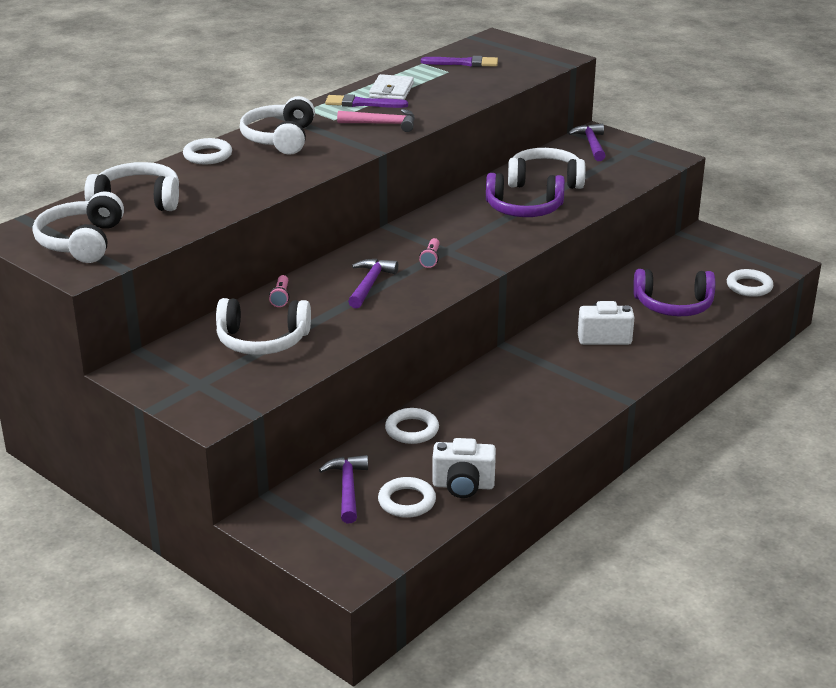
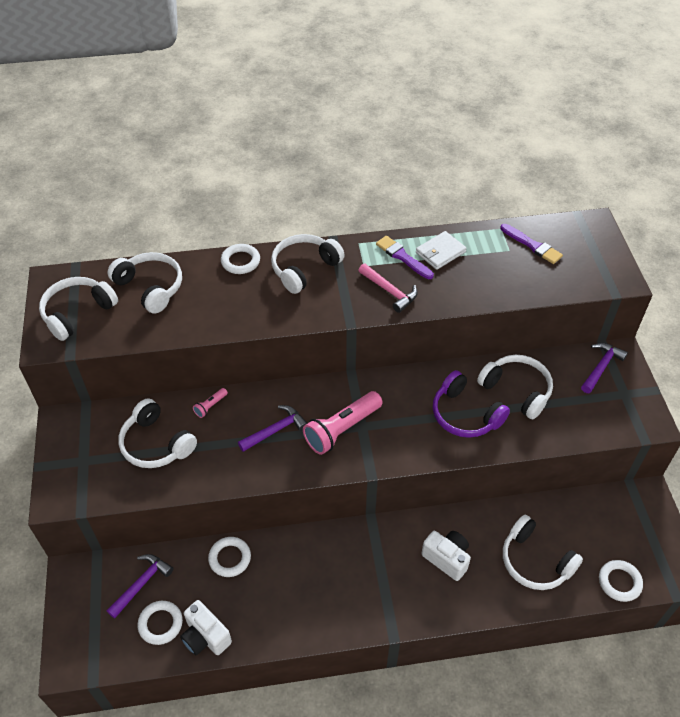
camera: 40 degrees right, 20 degrees up
(431, 259) = (342, 429): pink flashlight -> pink flashlight, size x2.21
(673, 305) = (535, 561): purple headphones -> white headphones

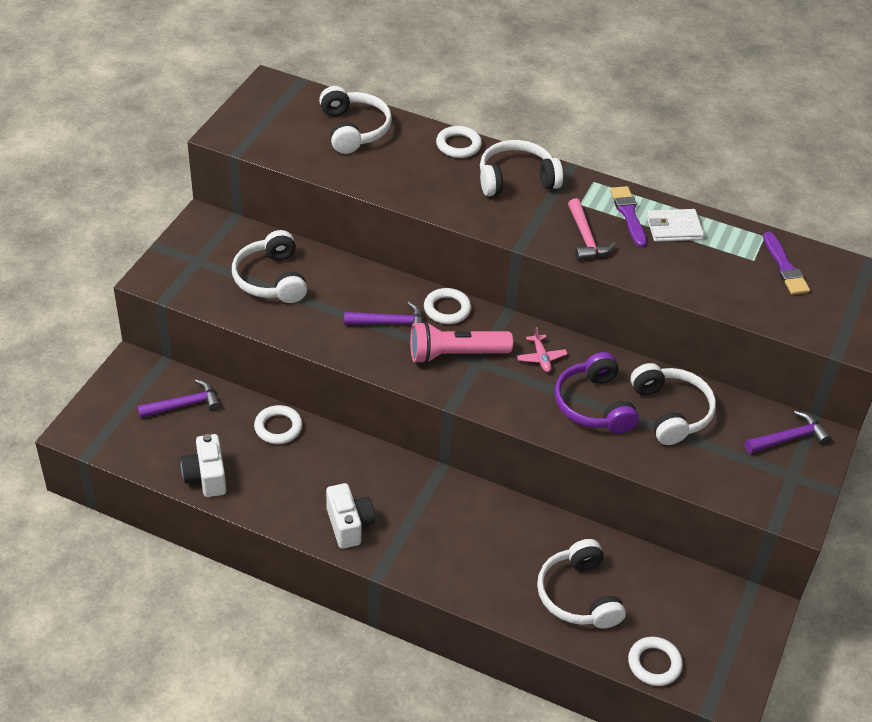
camera: 30 degrees right, 5 degrees down
(77, 313) = (271, 121): white headphones -> none
(160, 624) = (176, 445): white ring -> white ring (447, 309)
(210, 406) = (346, 273): pink flashlight -> none
(402, 397) = (541, 357): none -> pink plane
(447, 558) = (487, 542): white camera -> white camera (349, 525)

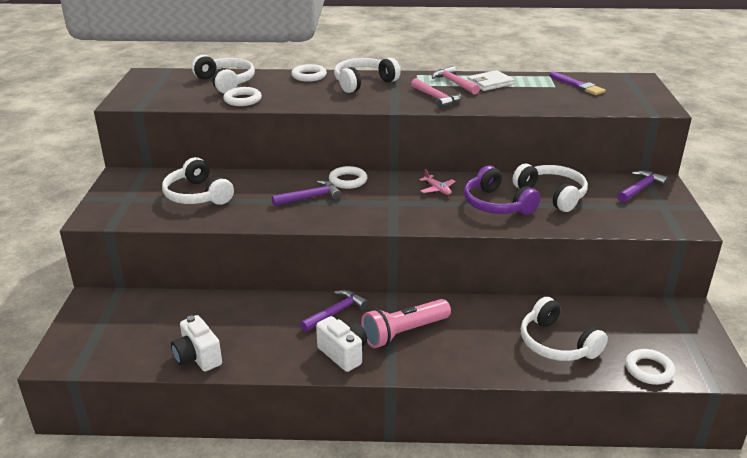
camera: 20 degrees left, 15 degrees down
(184, 405) = (152, 314): purple hammer -> purple hammer (336, 312)
(278, 427) = (243, 306): white ring -> white ring (242, 100)
(455, 354) = (373, 202): pink flashlight -> pink flashlight (404, 332)
(628, 214) = (454, 83): purple brush -> pink hammer

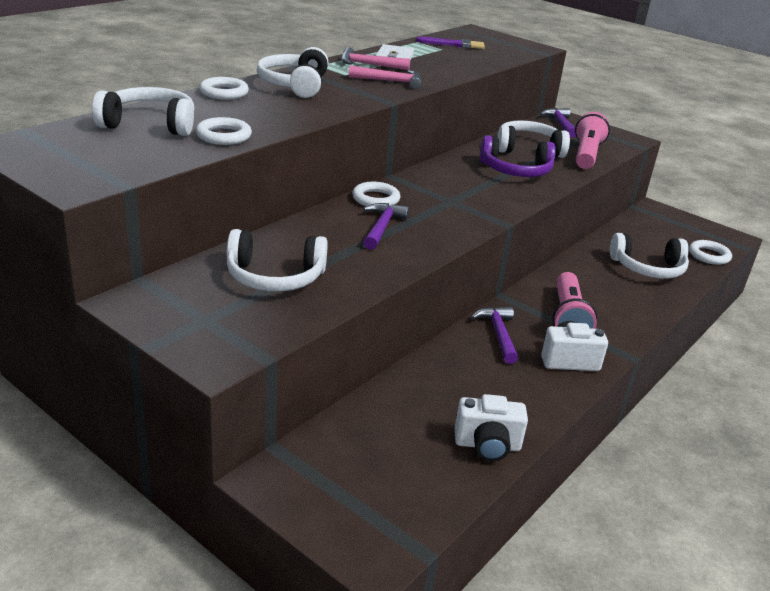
camera: 55 degrees left, 0 degrees up
(437, 189) = (455, 176): pink plane -> none
(598, 219) = (586, 155): none -> pink flashlight

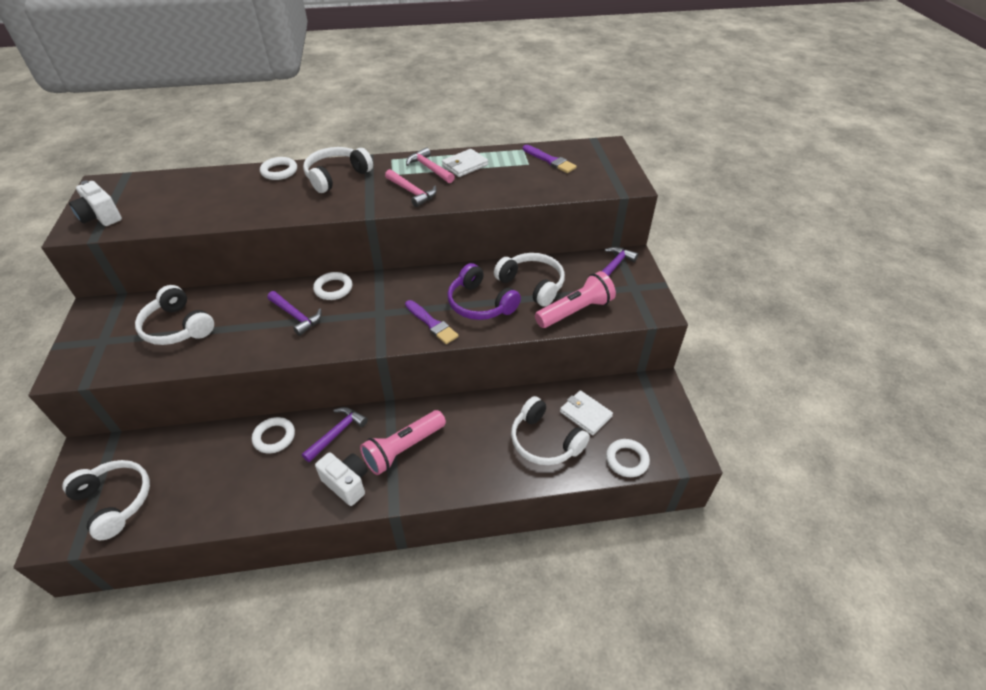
camera: 45 degrees right, 15 degrees up
(150, 124) = (189, 189): white headphones -> white headphones (115, 501)
(223, 136) = (208, 214): white ring -> white ring (274, 437)
(382, 227) = (296, 316): purple hammer -> purple hammer turned 75 degrees clockwise
(487, 445) = (202, 510): white camera -> white camera (101, 217)
(506, 193) = (432, 324): none -> purple brush
(643, 242) = (585, 414): none -> white wallet

